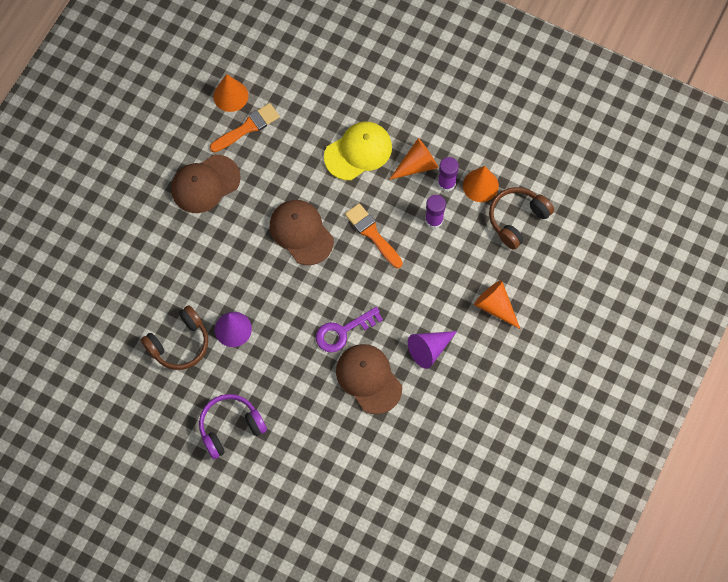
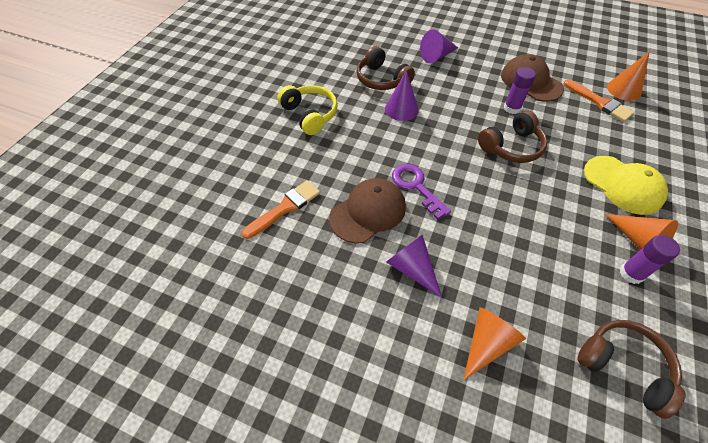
camera: 85 degrees right, 15 degrees down
(143, 274) = (437, 56): none -> purple cone
(230, 427) = (310, 115): purple headphones -> yellow headphones
(301, 232) = (511, 147): brown cap -> brown headphones
(372, 234) = (534, 204): orange brush -> orange brush (285, 208)
(434, 220) = (576, 263): purple glue stick -> purple glue stick (512, 108)
(480, 185) = (649, 314): orange cone -> none

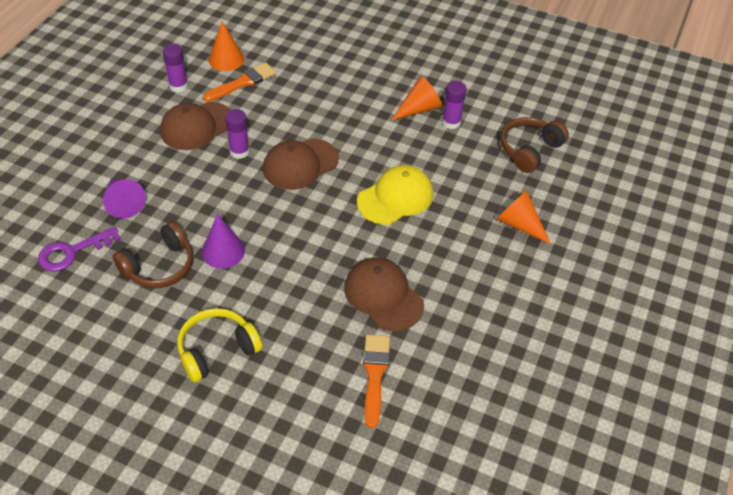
camera: 90 degrees left, 5 degrees down
(285, 208) = (375, 374): orange brush -> orange brush turned 45 degrees clockwise
(412, 268) = (451, 266): purple cone -> none
(416, 186) = (350, 251): purple key -> purple key (72, 252)
(511, 147) = (300, 164): brown headphones -> brown cap
(573, 67) = (178, 86): none -> purple glue stick
(623, 185) = (357, 99): yellow cap -> yellow cap (395, 198)

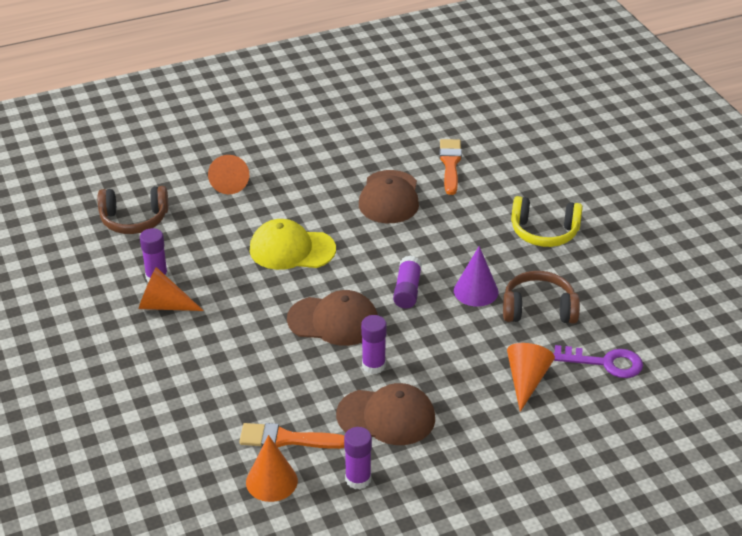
camera: 135 degrees left, 10 degrees down
(123, 203) = (526, 381): purple cone -> orange cone
(275, 219) = (407, 290): none -> purple glue stick
(375, 374) = (450, 164): orange brush -> orange brush turned 135 degrees clockwise

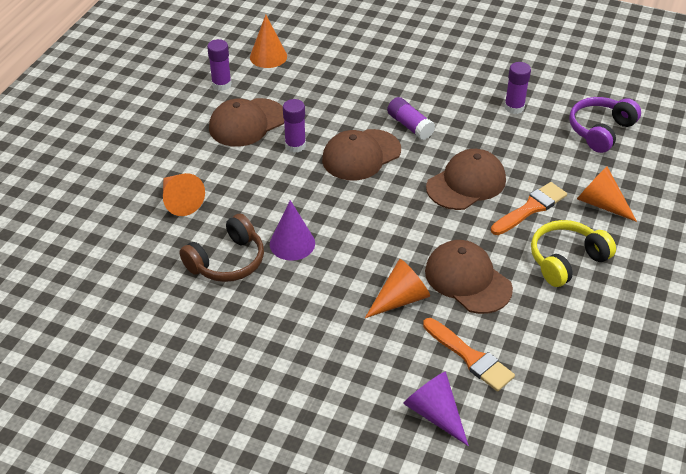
camera: 135 degrees right, 5 degrees up
(134, 220) = (600, 131): brown headphones -> purple headphones
(164, 305) = (478, 96): orange cone -> orange cone (400, 299)
(287, 439) = (289, 78): orange brush -> orange brush (530, 208)
(292, 249) = (466, 183): yellow cap -> brown cap
(407, 290) = (342, 209): purple glue stick -> purple glue stick (410, 126)
(508, 155) = (435, 413): none -> purple cone
(544, 232) = (300, 340): yellow headphones -> yellow headphones (566, 260)
(605, 363) = (133, 251): purple key -> none

